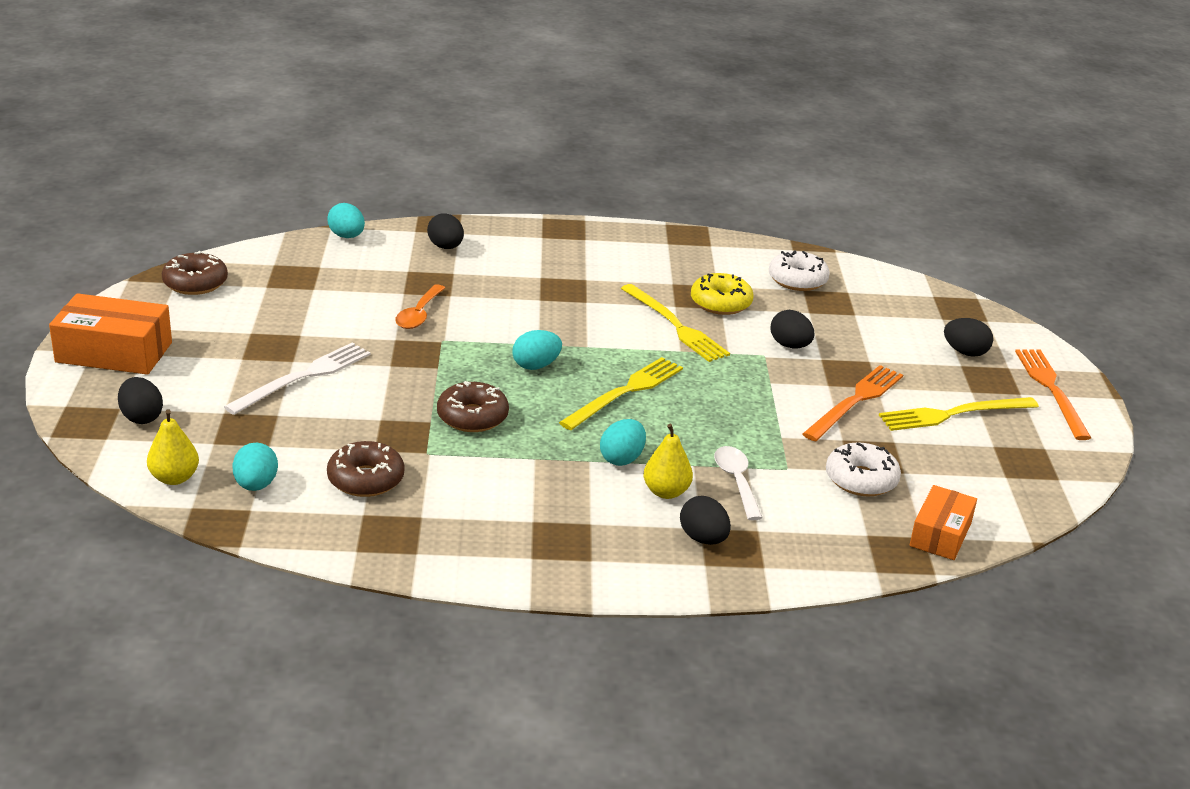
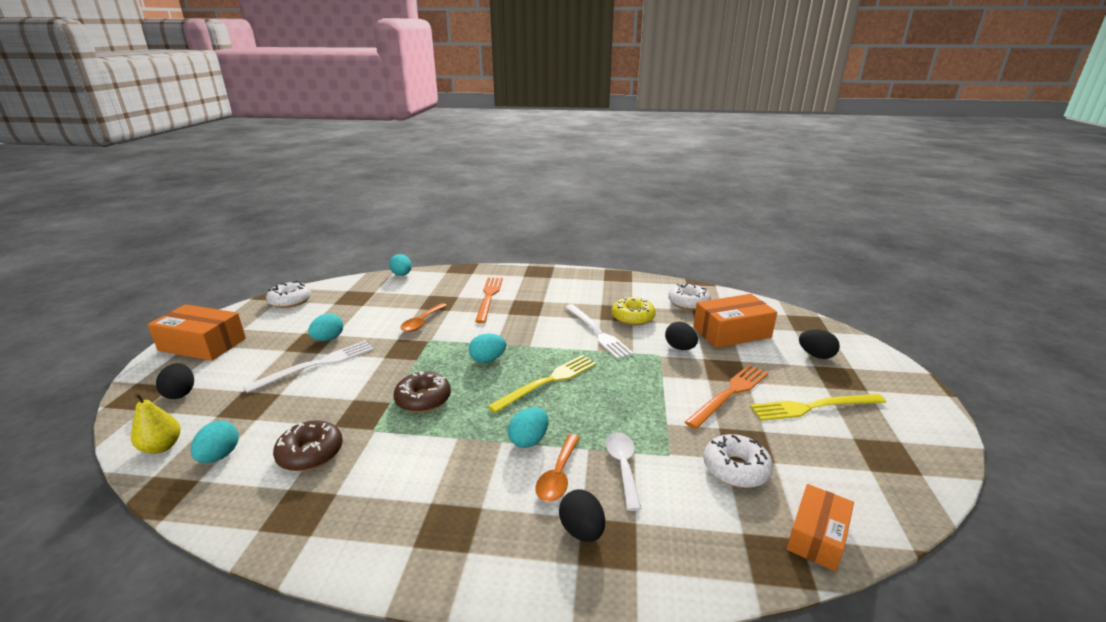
camera: 10 degrees right, 5 degrees down
(195, 283) = (290, 301): brown donut -> white donut
(295, 341) = (328, 339): none -> turquoise egg
(445, 247) = (460, 281): black egg -> none
(666, 492) = (558, 475): yellow pear -> orange spoon
(675, 325) = (597, 332): yellow fork -> white fork
(858, 323) = (731, 332): none -> orange box
(1051, 390) = (893, 387): orange fork -> orange fork (489, 297)

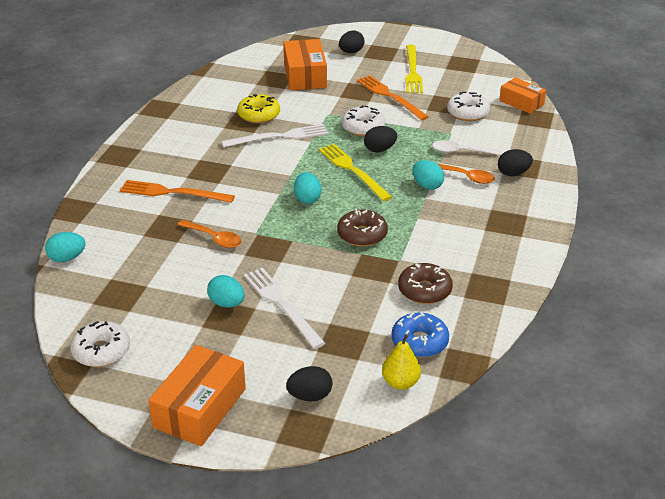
camera: 80 degrees left, 10 degrees up
(220, 456) = (419, 342): turquoise egg -> blue donut
(680, 348) = (321, 103): black egg -> black egg (380, 149)
(688, 303) = (243, 83): white donut -> white donut (363, 127)

